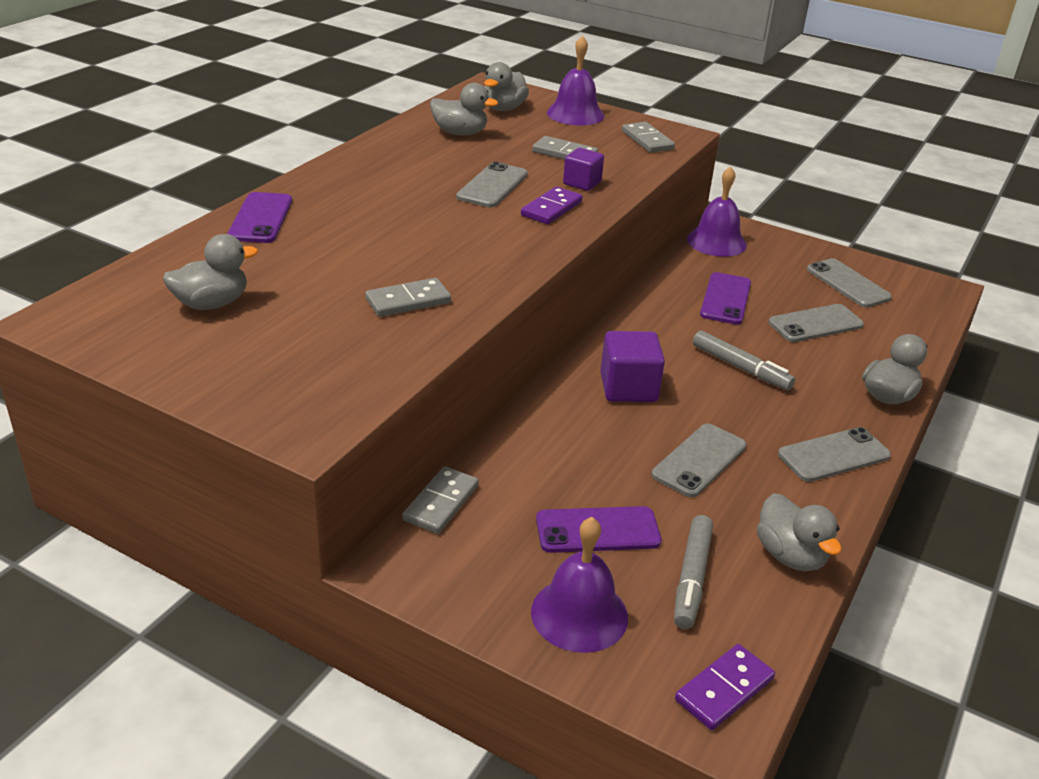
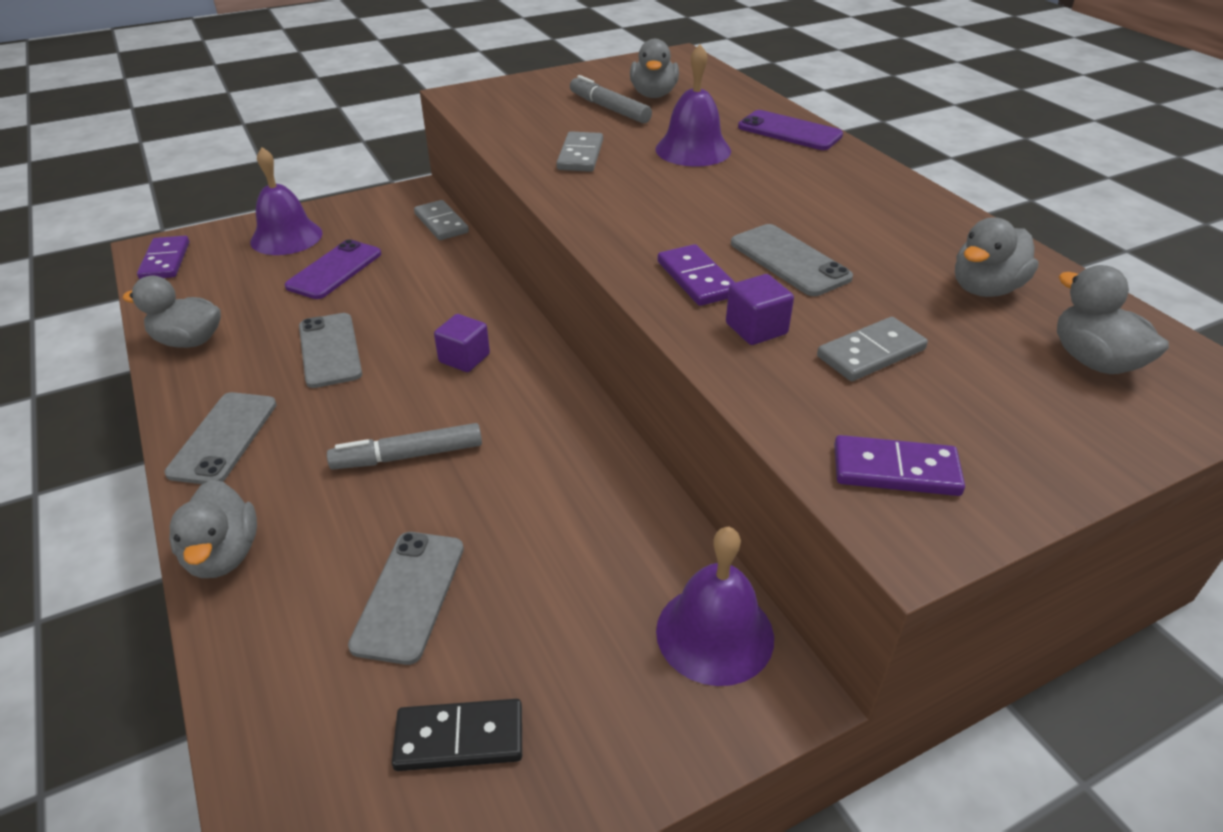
camera: 125 degrees right, 5 degrees up
(575, 114) = (1057, 434): purple bell -> purple bell (693, 149)
(628, 388) = (464, 358): purple cube -> purple cube, size x0.65
(647, 140) = (895, 470): grey domino -> purple domino
(691, 578) = (243, 288): grey marker -> grey marker (609, 109)
(726, 299) = (547, 534): purple phone -> none
(847, 284) = (459, 738): grey phone -> black domino

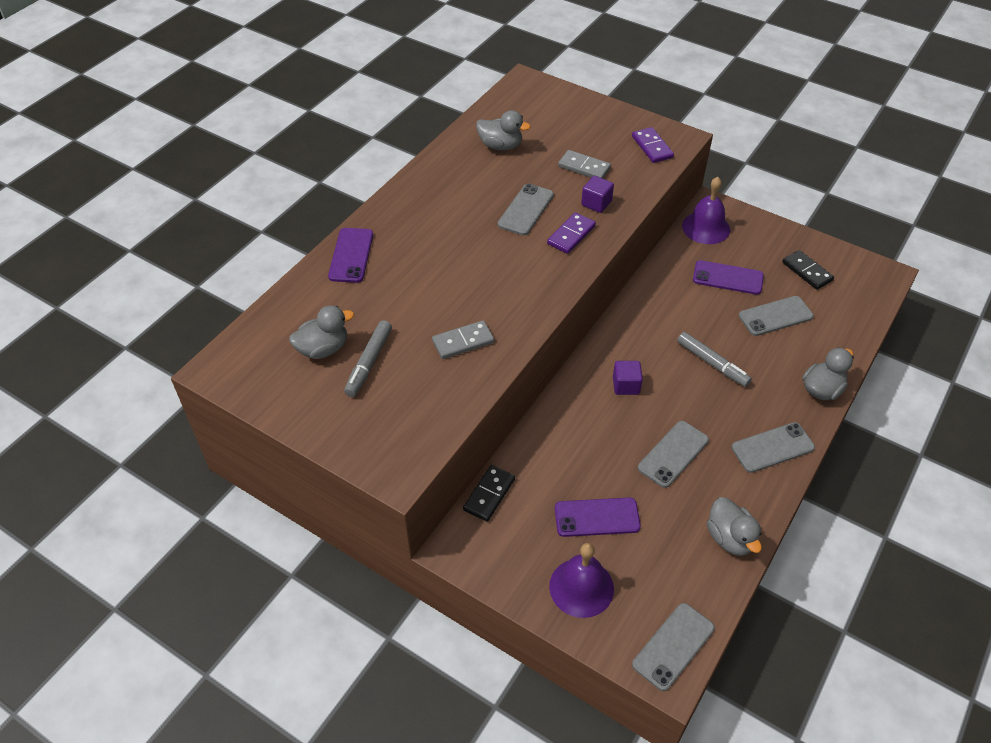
camera: 120 degrees left, 10 degrees up
(165, 261) = (673, 646): purple domino -> grey phone
(441, 223) = (489, 494): grey domino -> black domino
(554, 582) = (727, 278): none -> purple phone
(693, 149) = (414, 290): purple bell -> none
(1093, 361) = (536, 112): grey duck -> none

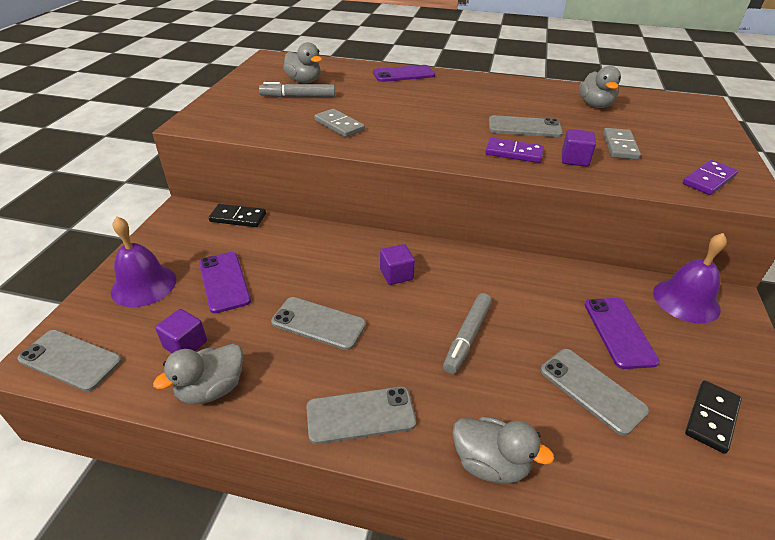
camera: 70 degrees right, 10 degrees down
(675, 554) = (185, 344): none -> purple cube
(772, 447) = (360, 415): grey phone -> grey phone turned 60 degrees counterclockwise

